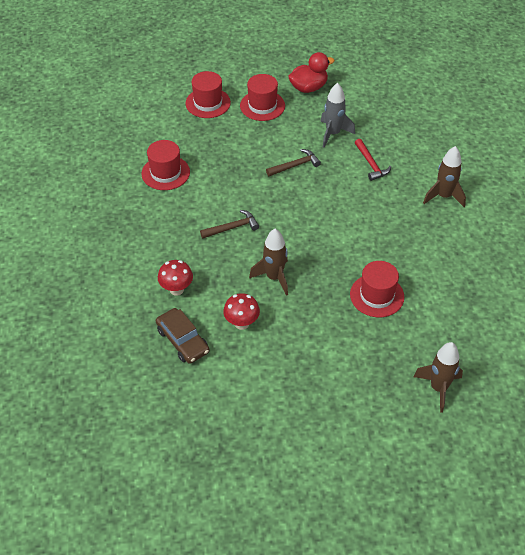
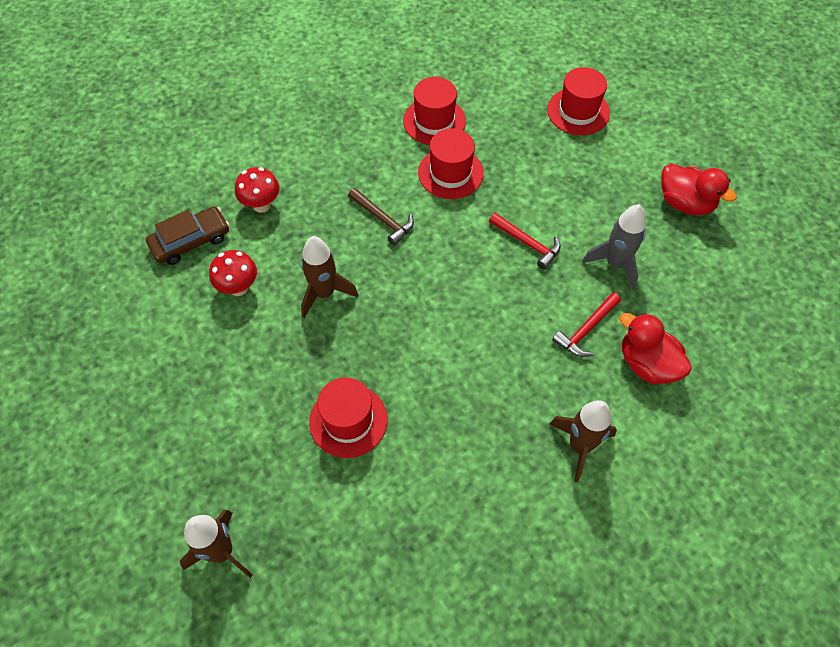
camera: 65 degrees right, 10 degrees up
(182, 340) = (191, 241): brown car -> brown car turned 150 degrees counterclockwise
(262, 106) = (613, 167): red hat -> red hat (450, 173)
(295, 165) = (527, 243): brown hammer -> red hammer
(406, 148) = (647, 364): none -> red duck

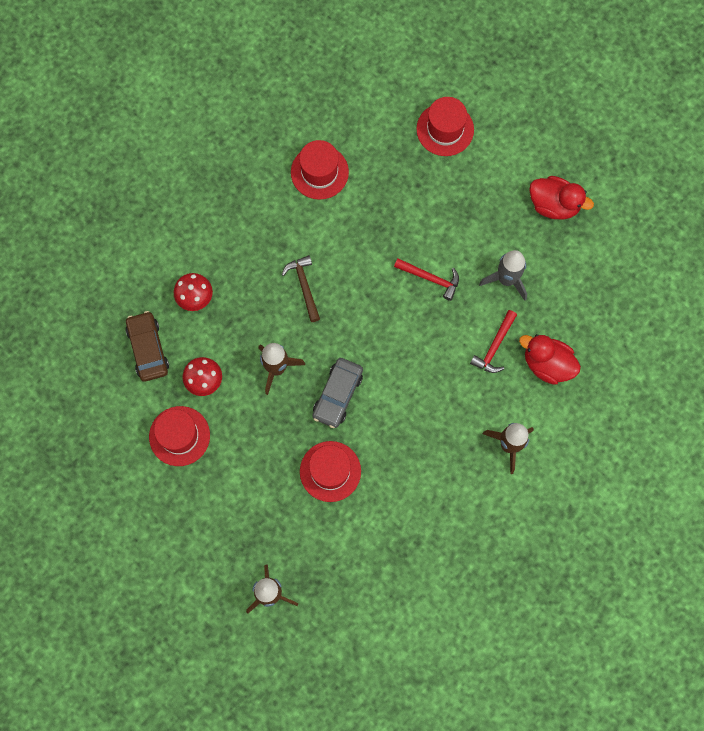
camera: 15 degrees left, 15 degrees up
(191, 241) = (148, 349): brown car -> brown car turned 60 degrees counterclockwise
(383, 219) = (304, 286): brown hammer -> brown hammer turned 135 degrees counterclockwise
(385, 337) = (337, 395): none -> grey car
(450, 173) = (348, 224): red hat -> red hat (179, 436)

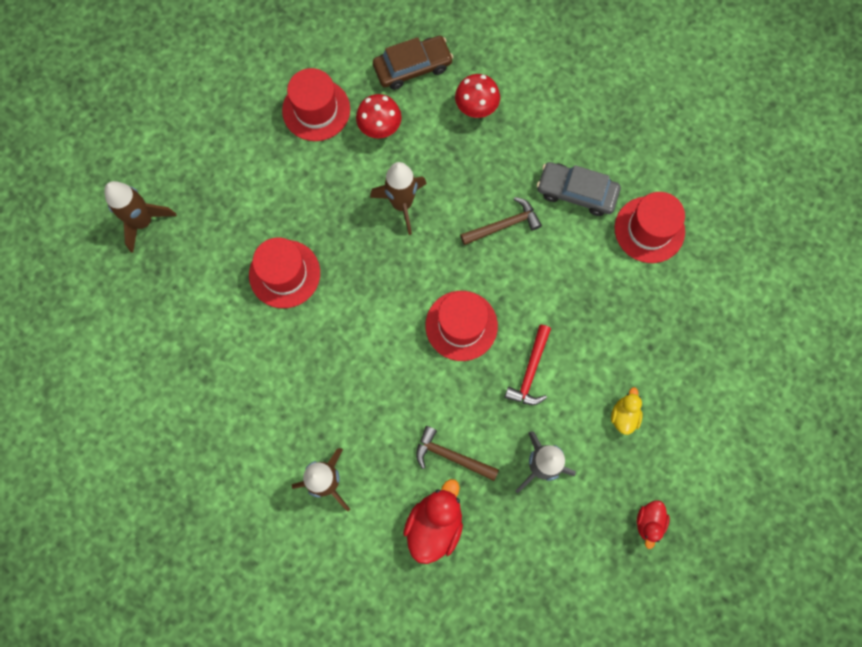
camera: 85 degrees right, 0 degrees up
(337, 395) = (375, 274): grey car -> grey car (576, 192)
(445, 129) = (730, 375): red hat -> red hat (461, 325)
(471, 212) = (624, 415): none -> yellow duck
(494, 346) = (451, 456): red hammer -> brown hammer
(554, 205) = (649, 522): red duck -> red duck, size x0.57

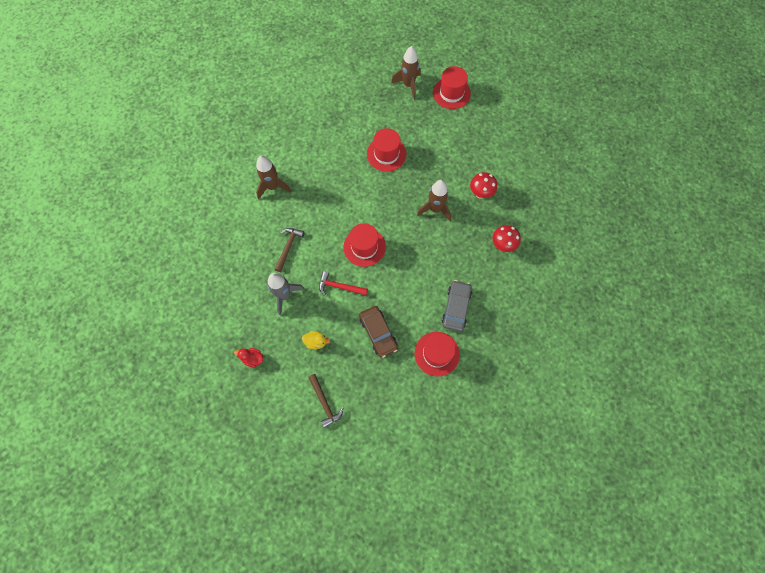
camera: 85 degrees right, 5 degrees down
(316, 110) = (487, 159): red hat -> red hat (451, 93)
(412, 67) = (524, 207): brown car -> brown car (378, 333)
(434, 524) = (250, 241): red duck -> none
(504, 225) = (429, 266): brown hammer -> brown hammer (324, 403)

